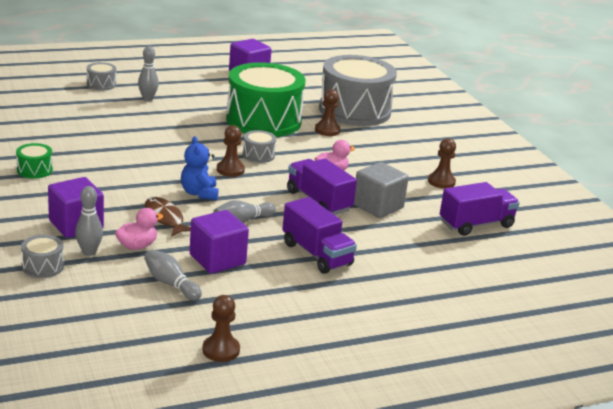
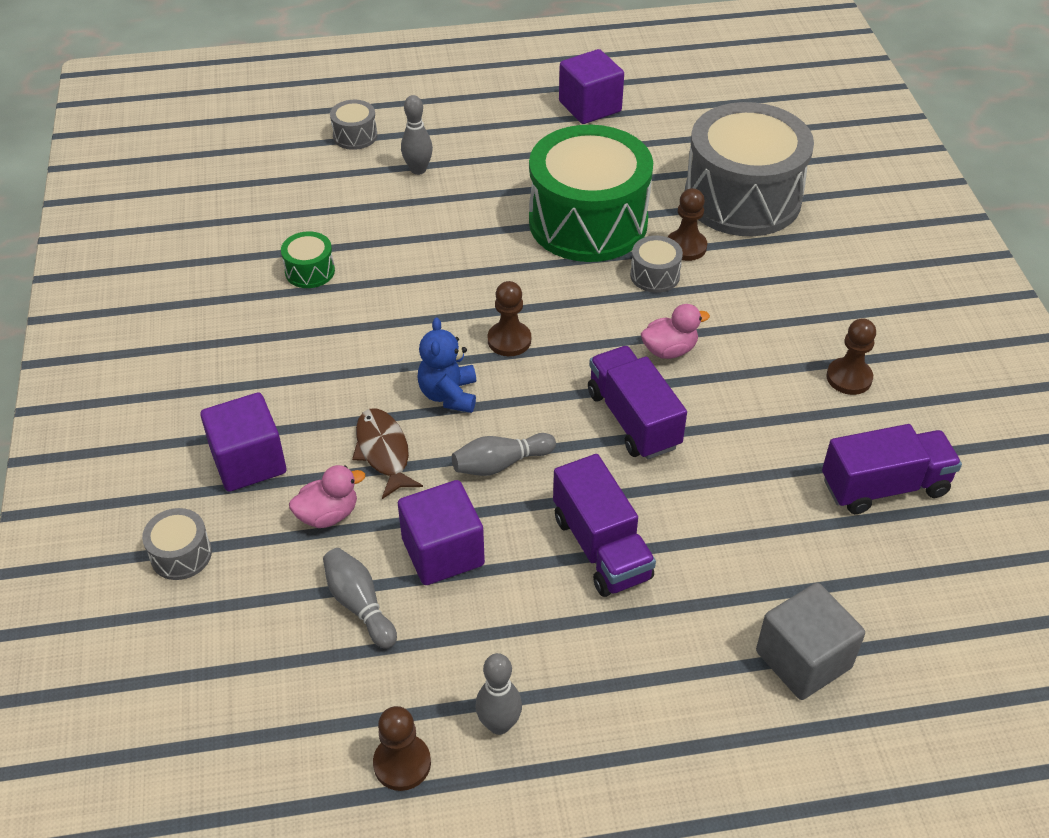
camera: 15 degrees right, 20 degrees up
(34, 170) = (215, 334): green drum -> green drum (310, 271)
(89, 252) = (254, 525): grey bowling pin -> grey bowling pin (499, 724)
(258, 155) = (561, 306): grey drum -> grey drum (655, 275)
(378, 206) = (727, 435): grey cube -> grey cube (803, 659)

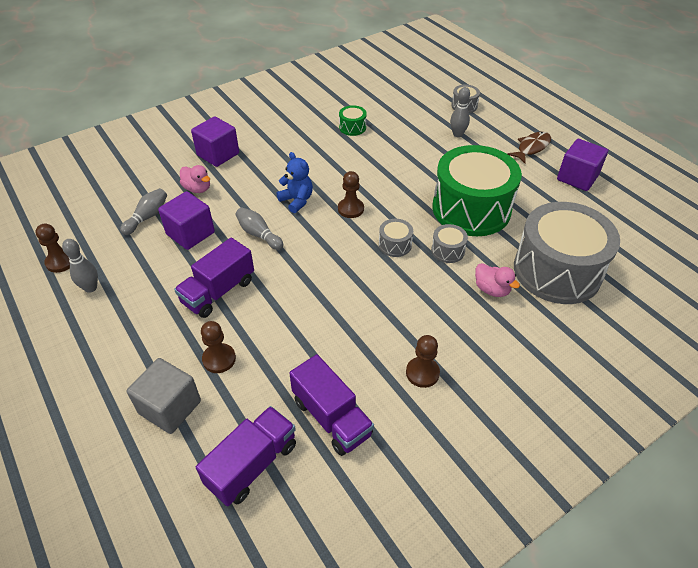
camera: 65 degrees right, 0 degrees up
(181, 555) = (156, 156): grey drum -> grey drum (395, 245)
(384, 452) = (245, 192): brown fish -> brown fish (531, 148)
(449, 395) = (297, 200): blue teddy bear -> blue teddy bear turned 75 degrees clockwise
(633, 419) = (321, 276): purple truck -> purple truck (252, 464)
(669, 350) = (387, 276): pink duck -> pink duck (491, 289)
(686, 247) = (485, 257): brown pawn -> brown pawn (219, 359)

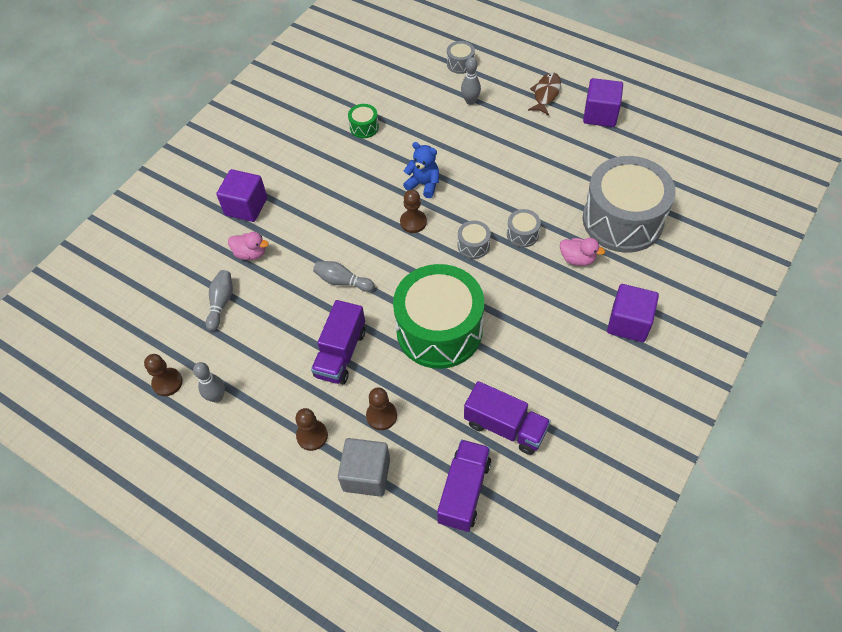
camera: 20 degrees left, 10 degrees up
(190, 233) = (276, 305): purple cube -> purple cube (628, 323)
(297, 200) = (357, 231): blue teddy bear -> blue teddy bear (423, 184)
(422, 373) = (557, 358): brown pawn -> brown pawn (312, 436)
(471, 209) = (522, 182): green drum -> green drum (439, 330)

